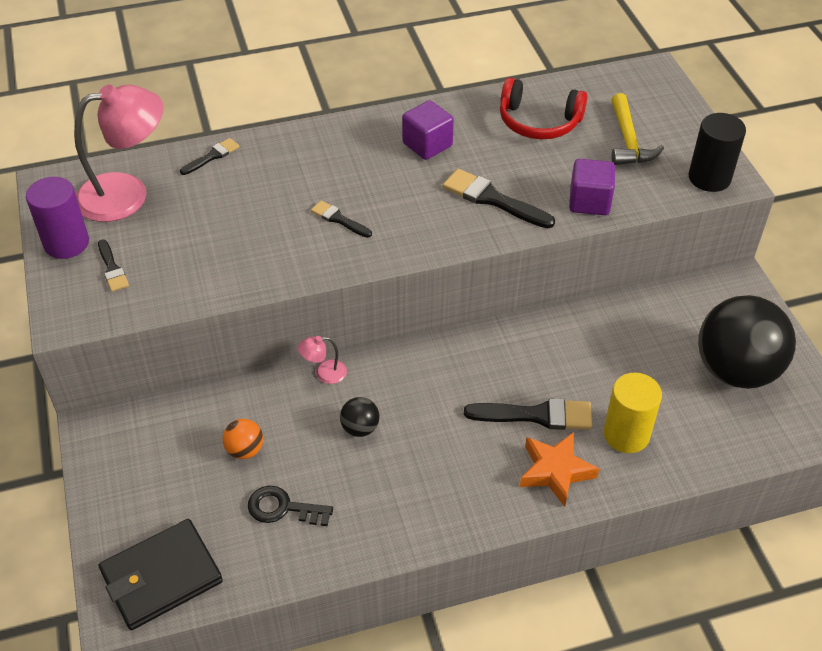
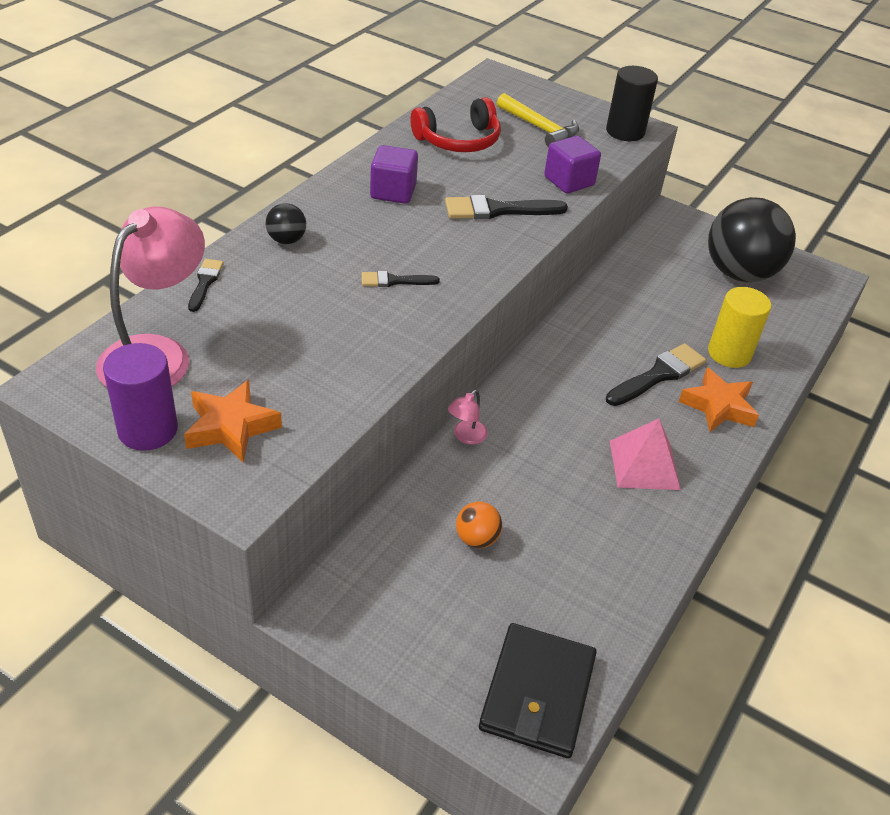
camera: 45 degrees left, 5 degrees down
(112, 269) = (231, 427): black brush -> orange star
(283, 508) = (565, 564): black key -> none
(360, 428) = (547, 462): black ball -> black ball (286, 240)
(431, 477) = (644, 465): none -> pink pyramid

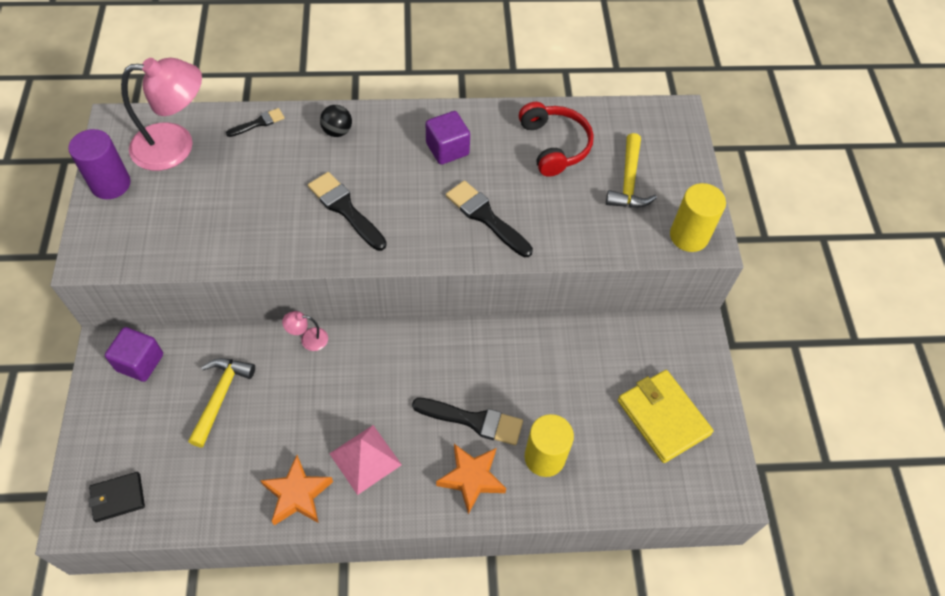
camera: 55 degrees right, 15 degrees up
(231, 427) = (140, 217): orange star -> orange star (297, 494)
(394, 281) = (345, 209): black brush -> black brush, size x1.73
(458, 140) = (554, 145): red headphones -> red headphones turned 135 degrees counterclockwise
(476, 539) = (220, 396): orange ball -> yellow hammer
(537, 693) = (118, 498): black wallet -> black wallet, size x0.58
(569, 181) = (571, 238): purple cube -> purple cube (140, 362)
(625, 132) = (689, 236): black cylinder -> yellow cylinder
(739, 273) = (663, 417): black ball -> yellow wallet

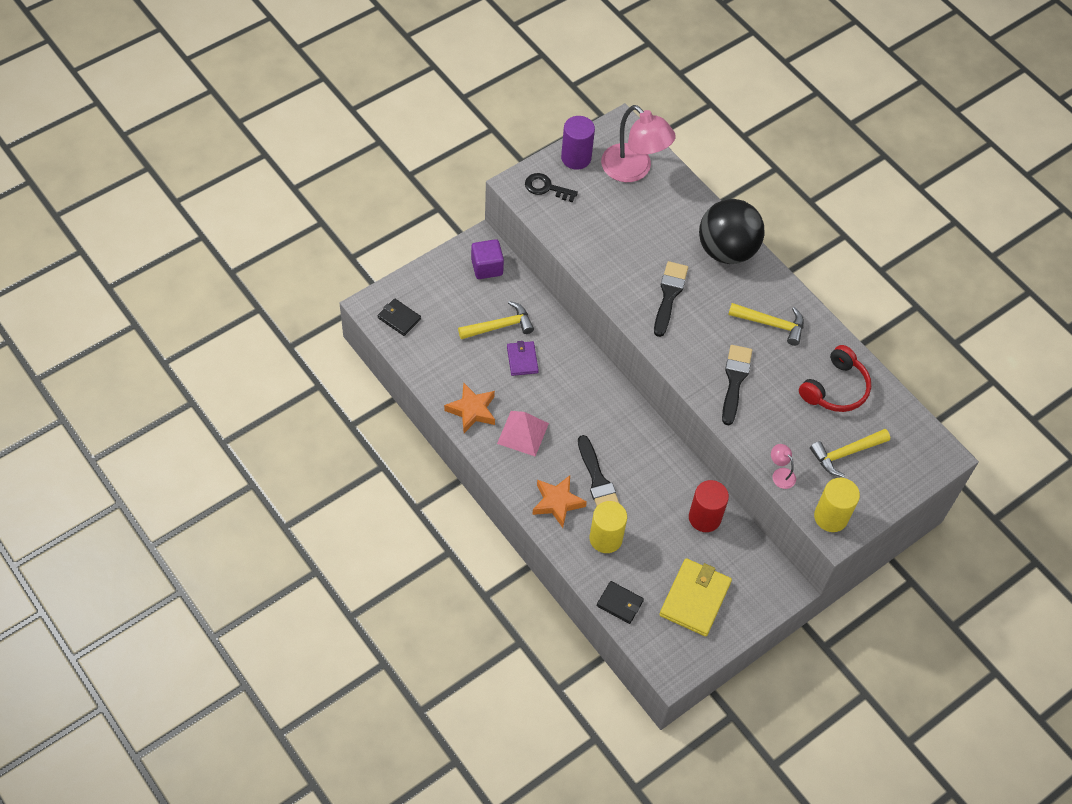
camera: 55 degrees right, 0 degrees up
(118, 233) = (546, 188): none -> black key
(258, 123) = (692, 202): black brush -> none
(278, 401) = (522, 359): none -> purple wallet
(308, 339) = (577, 347): pink lamp -> pink lamp (780, 474)
(337, 131) = (726, 250): black ball -> black ball, size x2.41
(447, 149) = (771, 324): purple cube -> yellow hammer
(580, 350) = (704, 518): none -> red cylinder
(627, 493) = (620, 603): none -> black wallet

